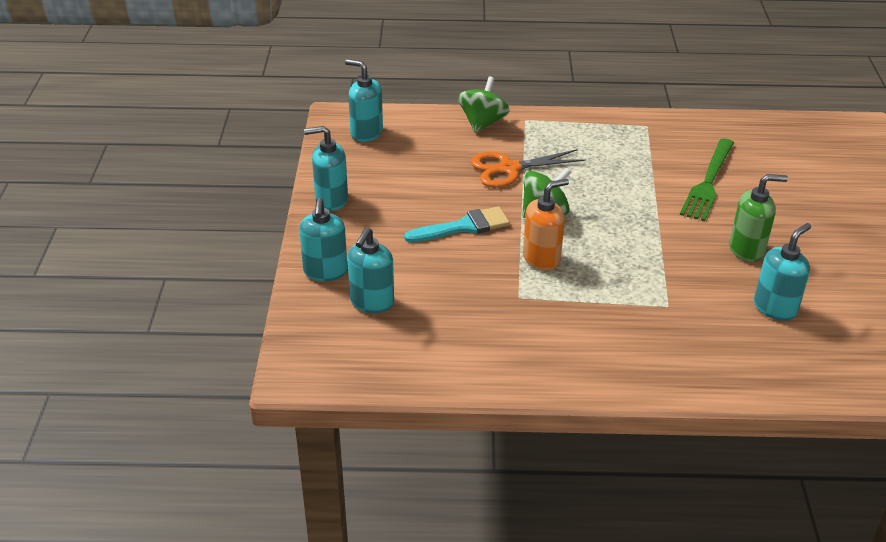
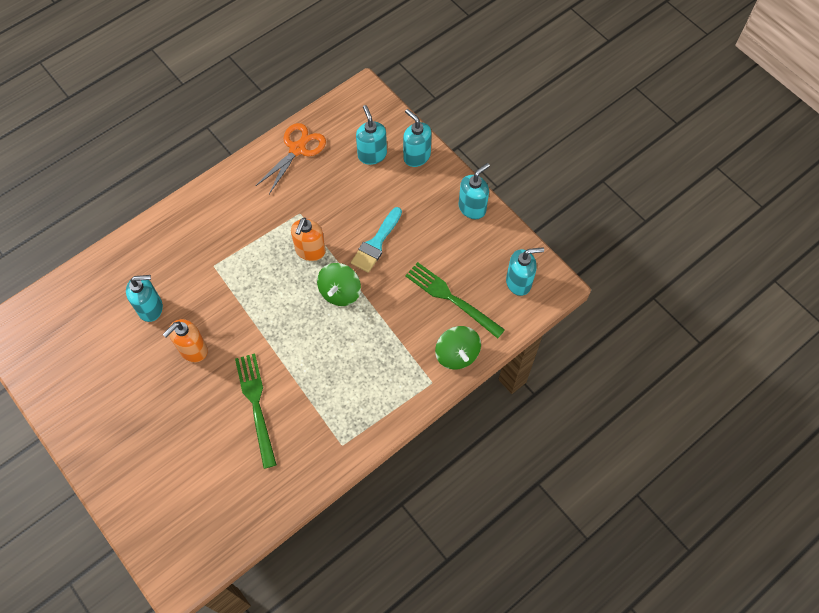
camera: 140 degrees right, 25 degrees up
(441, 155) = (450, 298): none -> green fork
(509, 169) = (396, 317): orange scissors -> orange scissors (297, 149)
(747, 250) = (193, 350): green soap dispenser -> orange soap dispenser
(775, 308) = (151, 308): turquoise soap dispenser -> turquoise soap dispenser turned 105 degrees counterclockwise

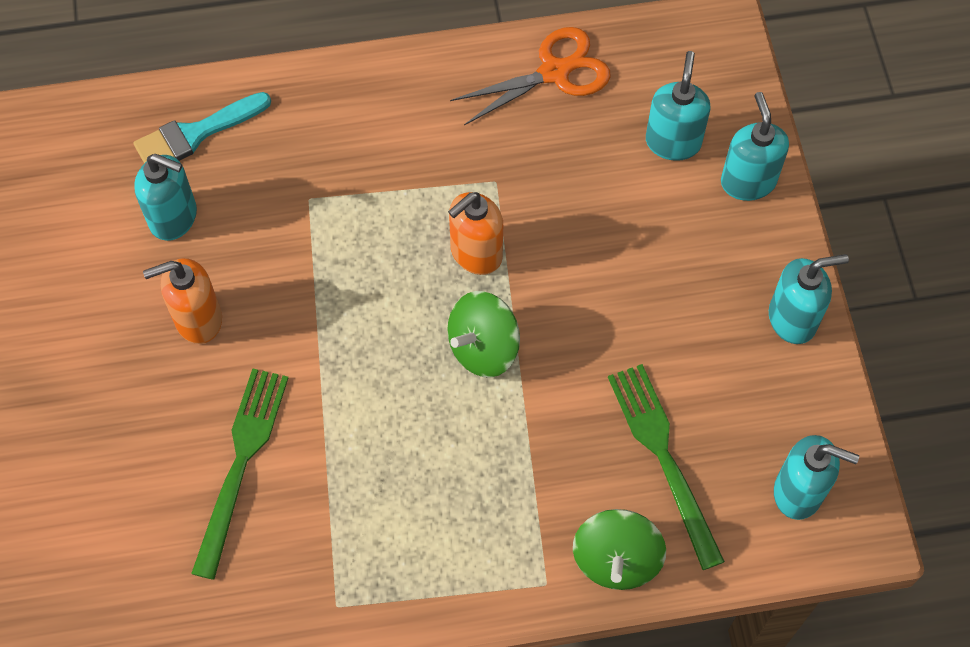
camera: 30 degrees right, 0 degrees up
(376, 243) = (592, 296): turquoise brush -> turquoise brush (196, 134)

